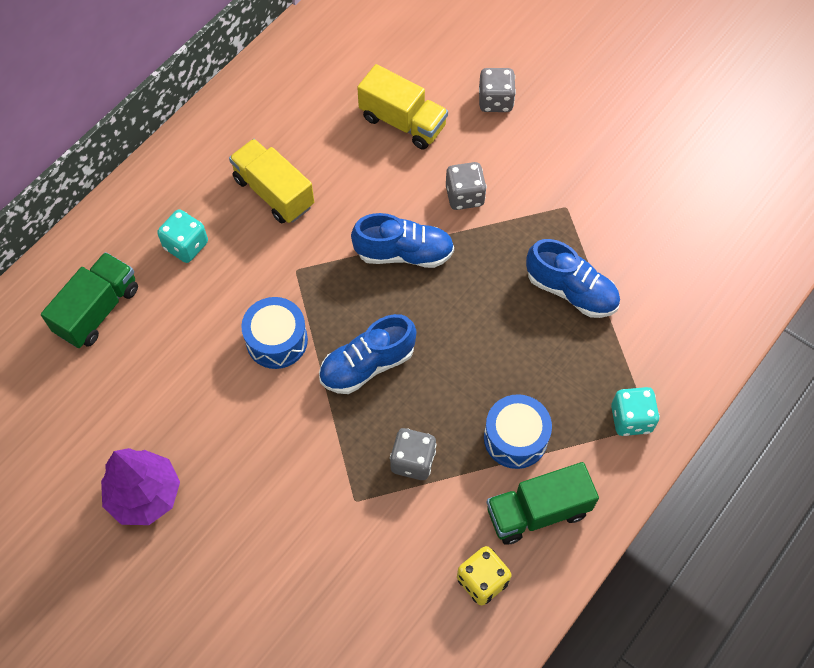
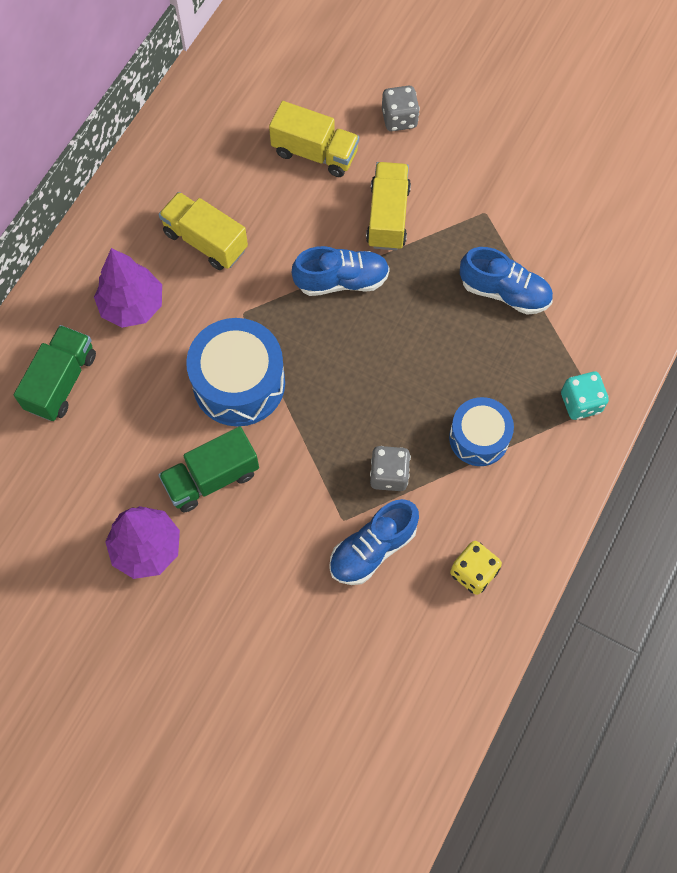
camera: 10 degrees left, 5 degrees up
(186, 245) = (132, 306): turquoise dice -> purple tree
(276, 340) = (239, 383): blue drum -> blue drum, size x1.57
(367, 365) = (329, 392): blue shoe -> blue shoe (372, 549)
(464, 196) = (388, 216): grey dice -> yellow truck
(537, 511) = (511, 501): green truck -> green truck (211, 478)

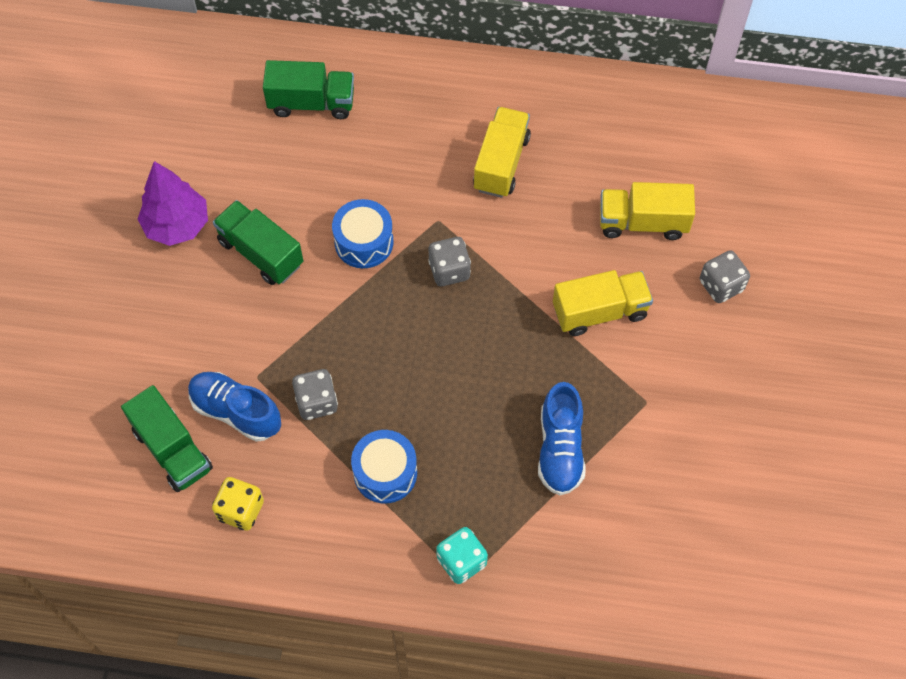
camera: 70 degrees right, 5 degrees down
(132, 306) = (408, 129): purple tree -> none
(239, 383) = (364, 242): blue drum -> blue drum, size x0.64
(299, 320) = (449, 270): none -> grey dice
(315, 153) = (642, 222): yellow truck -> yellow truck turned 90 degrees clockwise
(341, 280) = (508, 293): blue shoe -> none
(391, 618) = (172, 450): none -> green truck

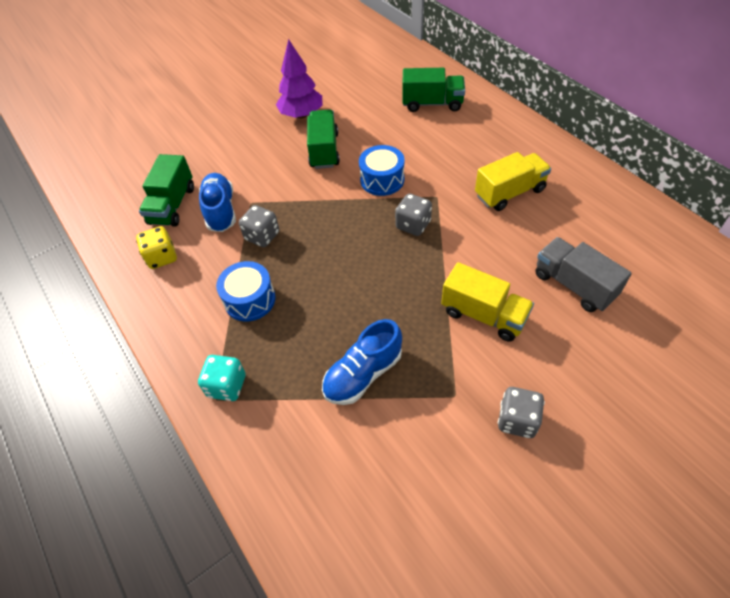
camera: 50 degrees right, 10 degrees down
(311, 103) = (432, 104): green truck -> green truck turned 45 degrees counterclockwise
(642, 222) = (574, 285): yellow truck -> grey truck
(721, 285) = (595, 366): grey dice -> grey dice (517, 420)

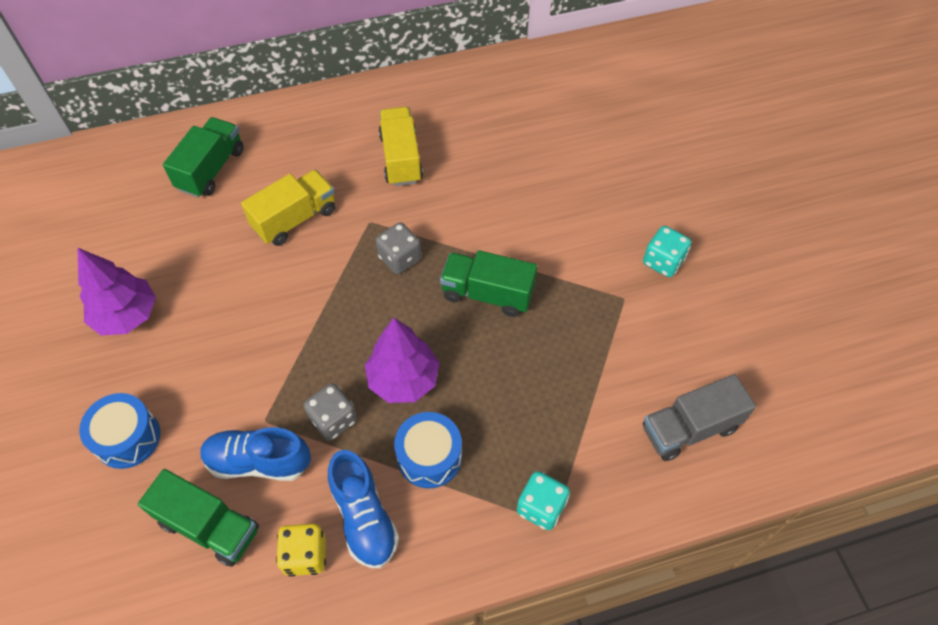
camera: 75 degrees left, 5 degrees up
(308, 263) = (403, 379): none -> purple tree
(324, 150) = (219, 309): green truck -> green truck (487, 294)
(363, 374) = (574, 367): blue shoe -> blue shoe (364, 517)
(382, 180) = (312, 264): blue drum -> blue drum (127, 438)
(483, 315) = (545, 242): yellow truck -> yellow truck (295, 219)
(517, 420) = (663, 261): grey dice -> turquoise dice
(574, 285) = (541, 161): grey truck -> grey truck (689, 428)

